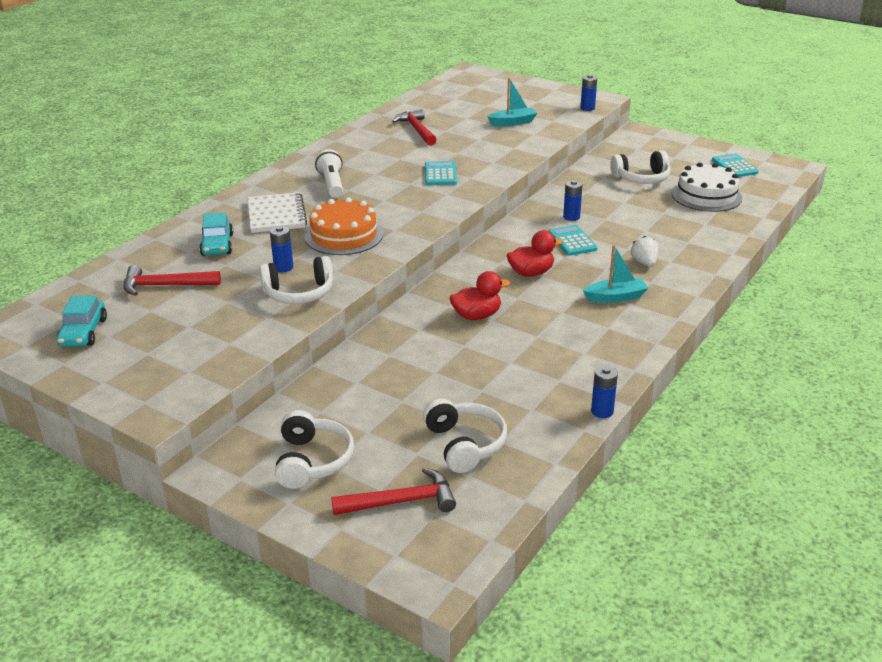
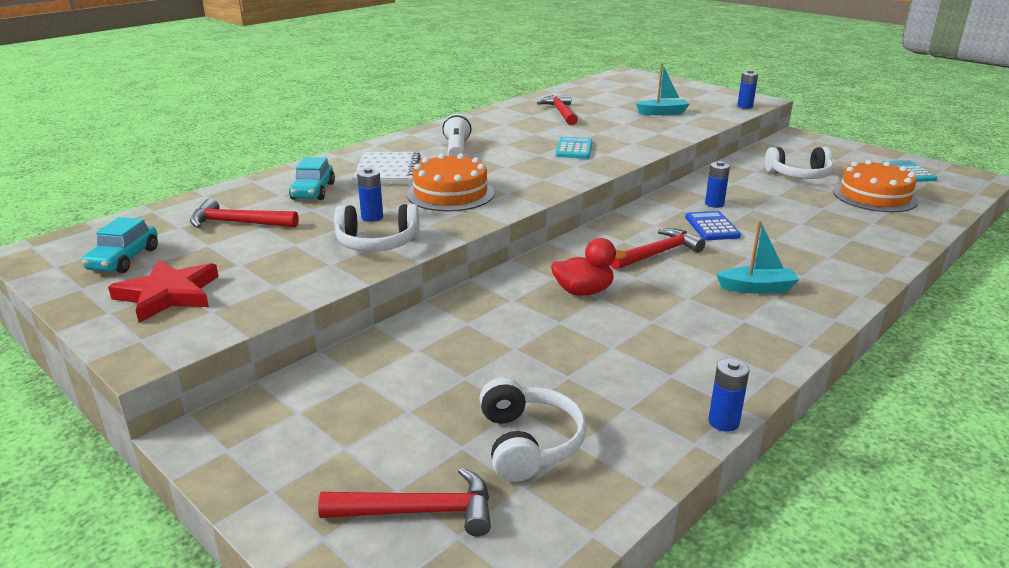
camera: 10 degrees right, 5 degrees down
(143, 361) = (168, 295): none -> red star
(312, 461) = (325, 439): white headphones -> none
(531, 273) = (658, 253): red duck -> red hammer
(572, 241) = (711, 227): turquoise calculator -> blue calculator
(644, 263) = (796, 255): white strawberry -> none
(706, 195) = (874, 196): white cake -> orange cake

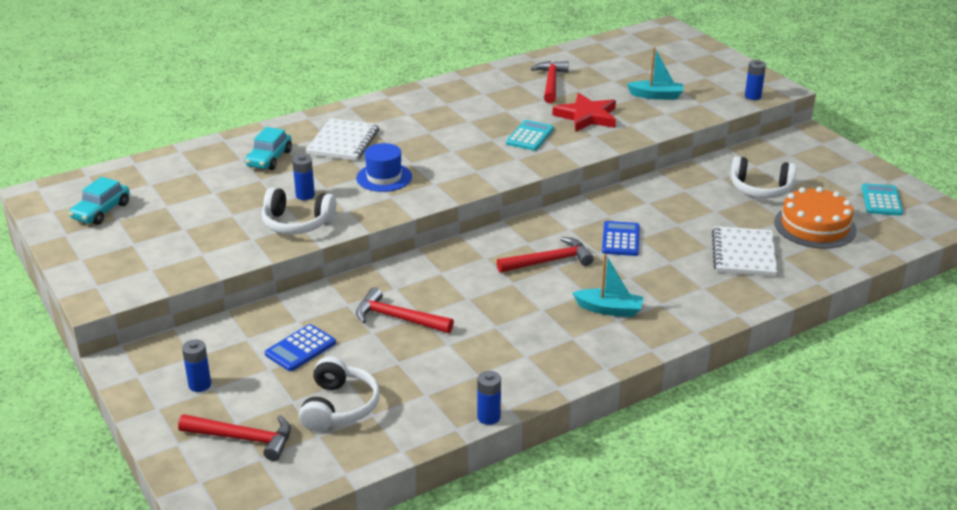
camera: 15 degrees right, 5 degrees up
(168, 295) = (124, 250): red star -> red star (587, 116)
(238, 223) = (196, 186): red hammer -> red hammer (398, 318)
(437, 380) = (300, 348): none -> blue calculator
(450, 193) = (384, 177): orange cake -> blue hat
(456, 149) = (419, 123): white flashlight -> none
(583, 291) = (458, 290): red duck -> none
(714, 204) = (644, 213): blue battery -> blue battery (200, 385)
(836, 224) = (743, 254): none -> white notebook

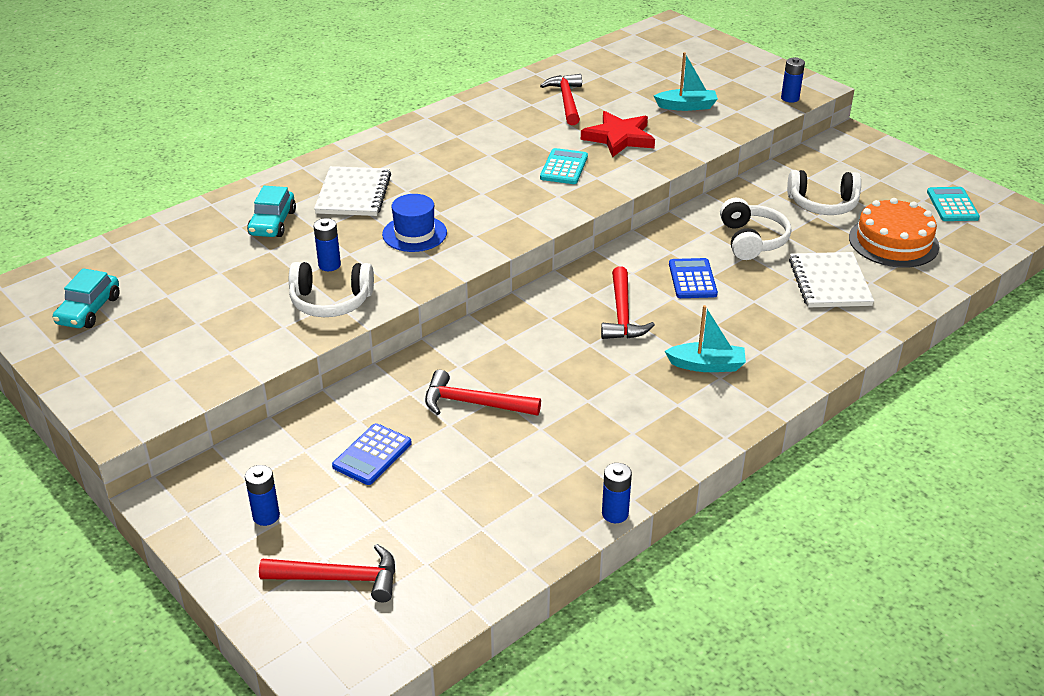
camera: 10 degrees left, 5 degrees up
(339, 407) = (440, 523): white headphones -> white headphones (752, 240)
(549, 261) = (622, 314): red hammer -> red hammer turned 120 degrees clockwise

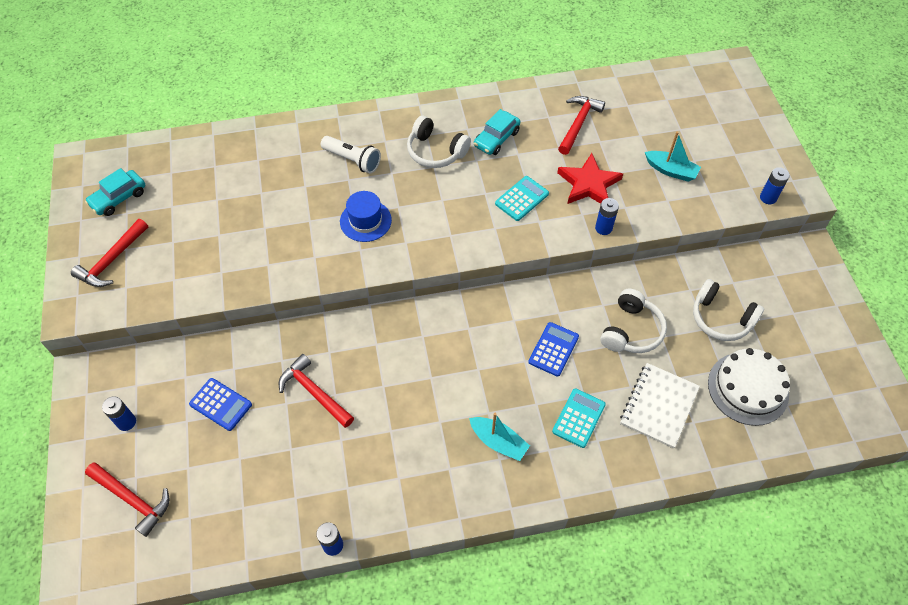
camera: 30 degrees right, 20 degrees up
(272, 223) = (280, 166): turquoise car -> turquoise car (496, 139)
(329, 265) = (288, 226): blue battery -> blue battery (603, 228)
(331, 301) = (265, 263): white headphones -> white headphones (436, 151)
(353, 194) = (353, 160): white notebook -> white flashlight
(372, 455) = (221, 404): blue calculator -> blue calculator turned 120 degrees counterclockwise
(622, 314) = (475, 359): red hammer -> red hammer (112, 260)
(893, 242) = (748, 388): orange cake -> white cake
(952, 205) = (834, 371): turquoise calculator -> turquoise calculator (578, 418)

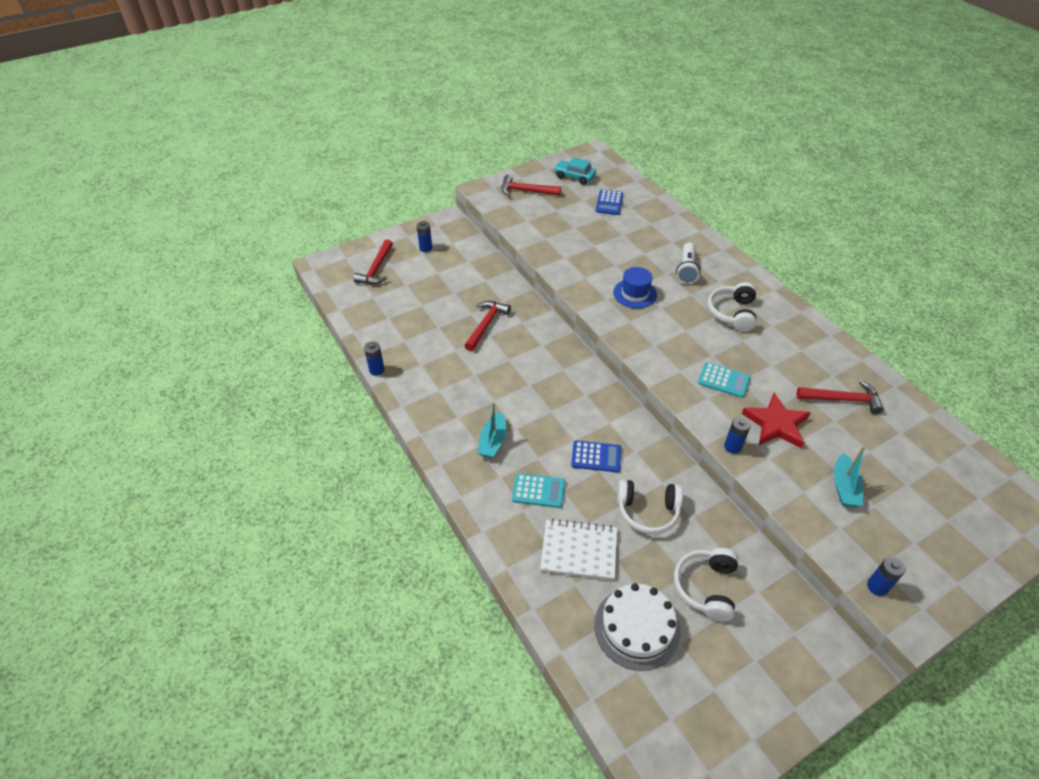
camera: 70 degrees right, 10 degrees down
(221, 404) = (456, 283): blue calculator -> blue calculator (609, 203)
(496, 139) = (777, 347): turquoise car -> none

